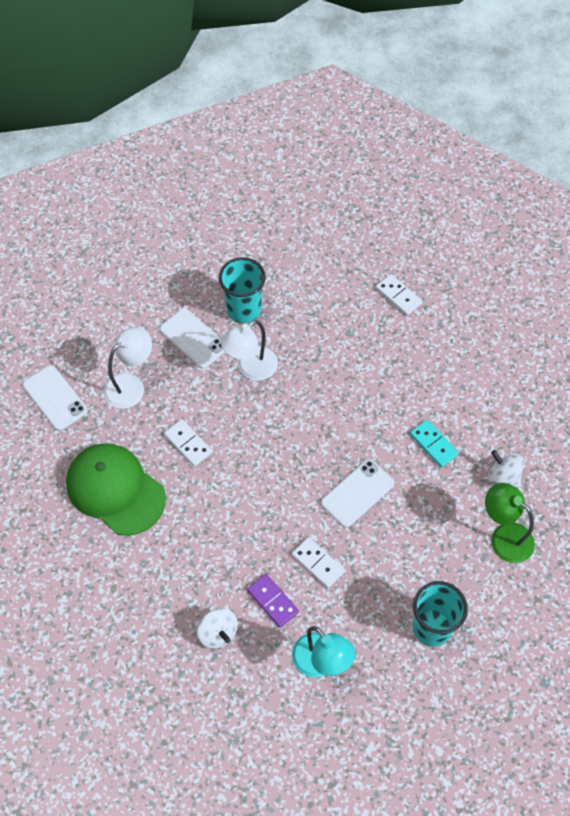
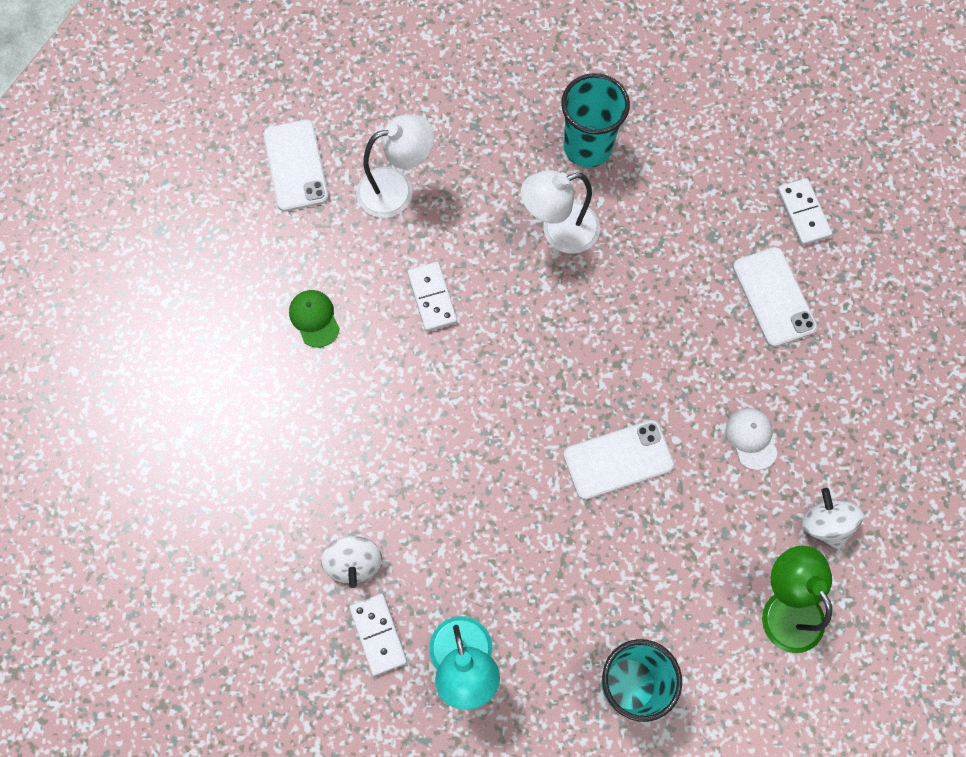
camera: 25 degrees right, 10 degrees up
(115, 490) = (314, 318): green cap -> green cap, size x0.42
(193, 338) = (504, 159): white phone -> white phone (774, 297)
(272, 601) = (441, 553): purple domino -> none
(318, 563) = (522, 530): white domino -> white domino (378, 634)
(433, 444) = (751, 438): turquoise domino -> white cap

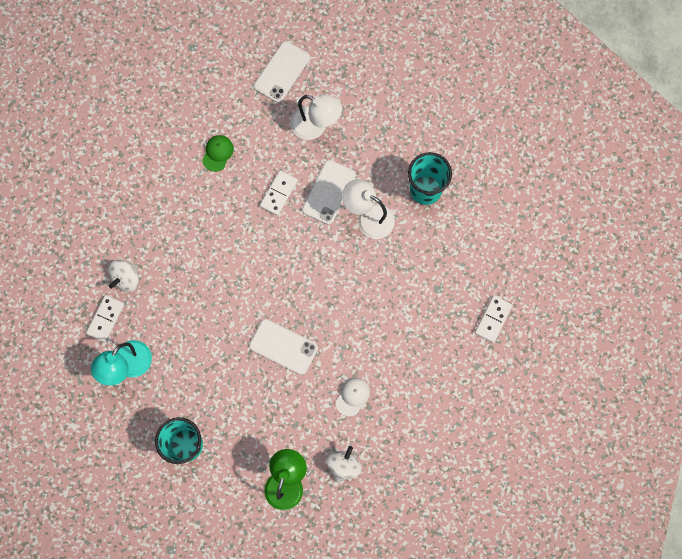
camera: 45 degrees right, 5 degrees up
(774, 297) = (434, 344): white phone -> white phone (328, 192)

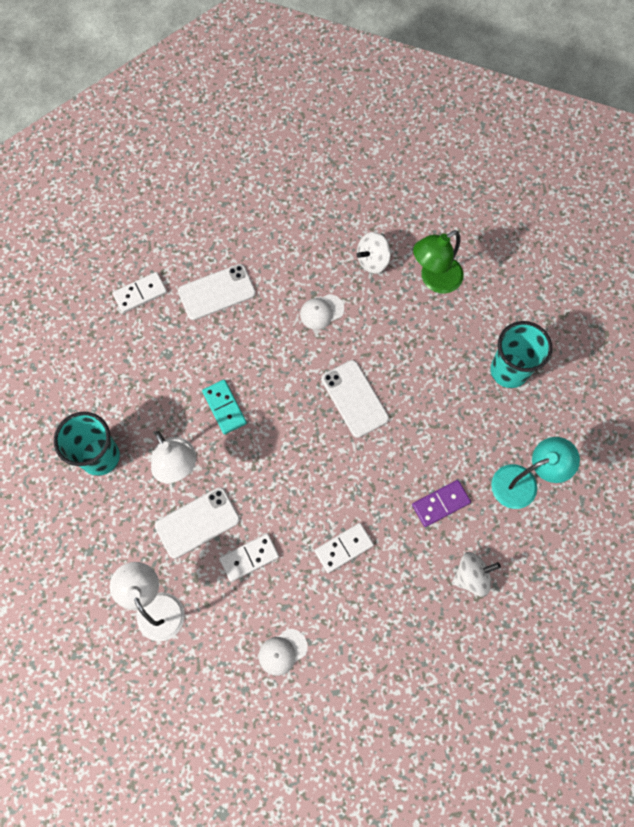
camera: 145 degrees left, 5 degrees down
(105, 319) = (519, 547): white domino -> white domino (344, 548)
(176, 312) = (441, 504): none -> purple domino
(217, 153) = (282, 652): green cap -> white cap
(282, 72) = (144, 701): white phone -> white phone (217, 292)
(369, 278) = (224, 407): none -> turquoise domino

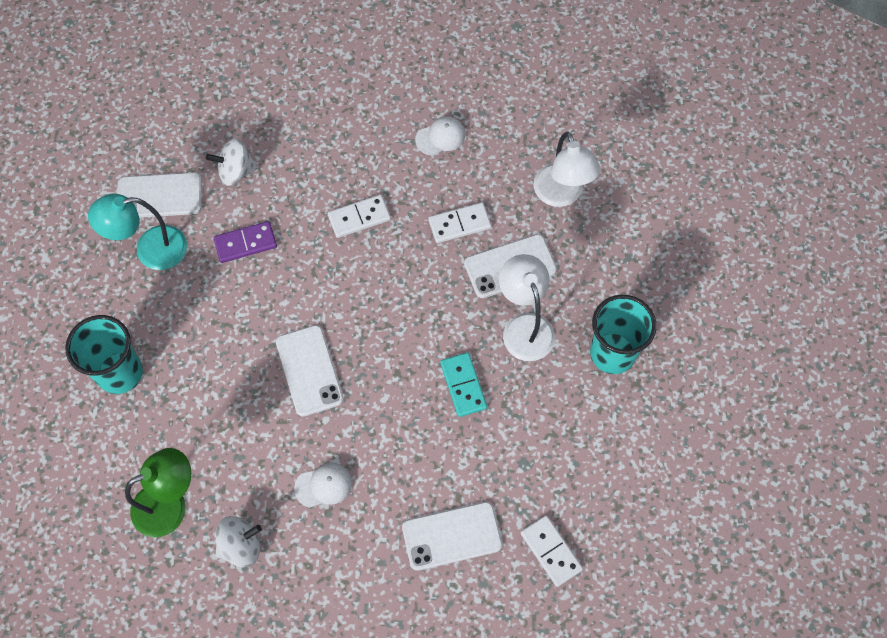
camera: 170 degrees left, 5 degrees down
(140, 294) = (551, 551): white domino -> white domino turned 75 degrees clockwise
(534, 538) = (159, 196): none -> white phone

